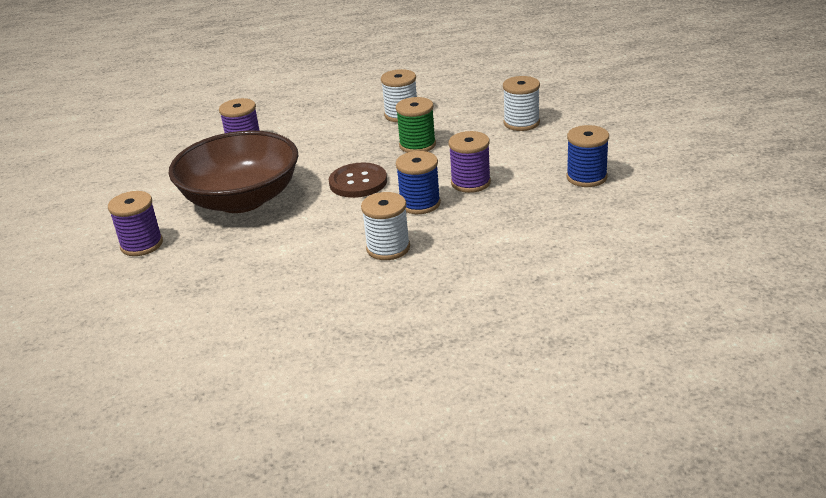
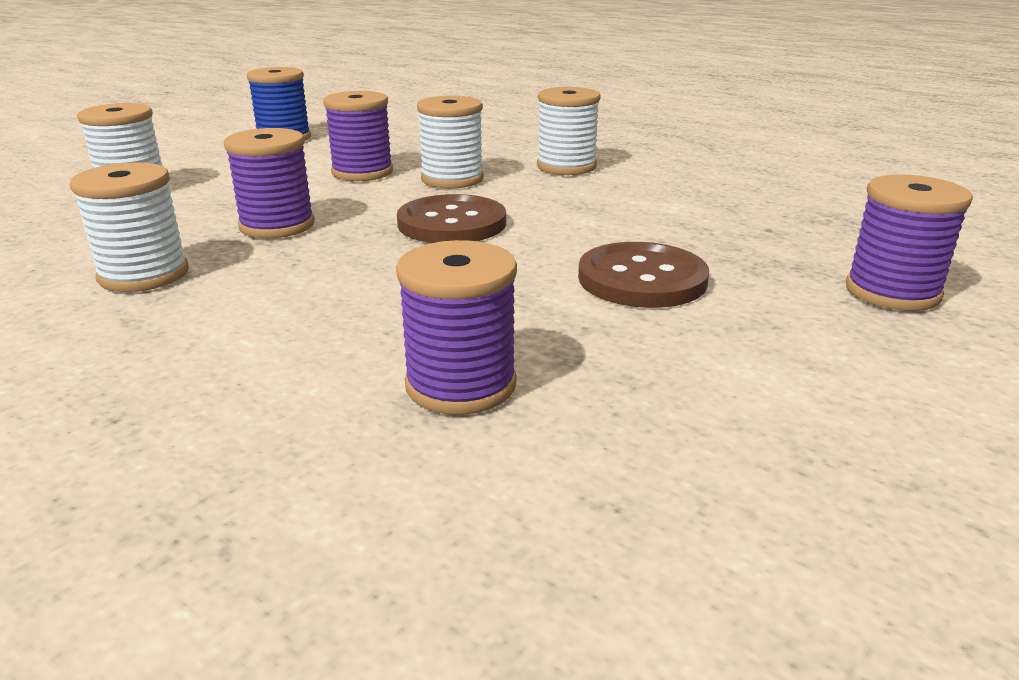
camera: 135 degrees left, 5 degrees down
(241, 199) = (642, 279): brown bowl -> brown button
(417, 145) = (277, 225): green spool -> purple spool
(420, 204) = (452, 179): blue spool -> white spool

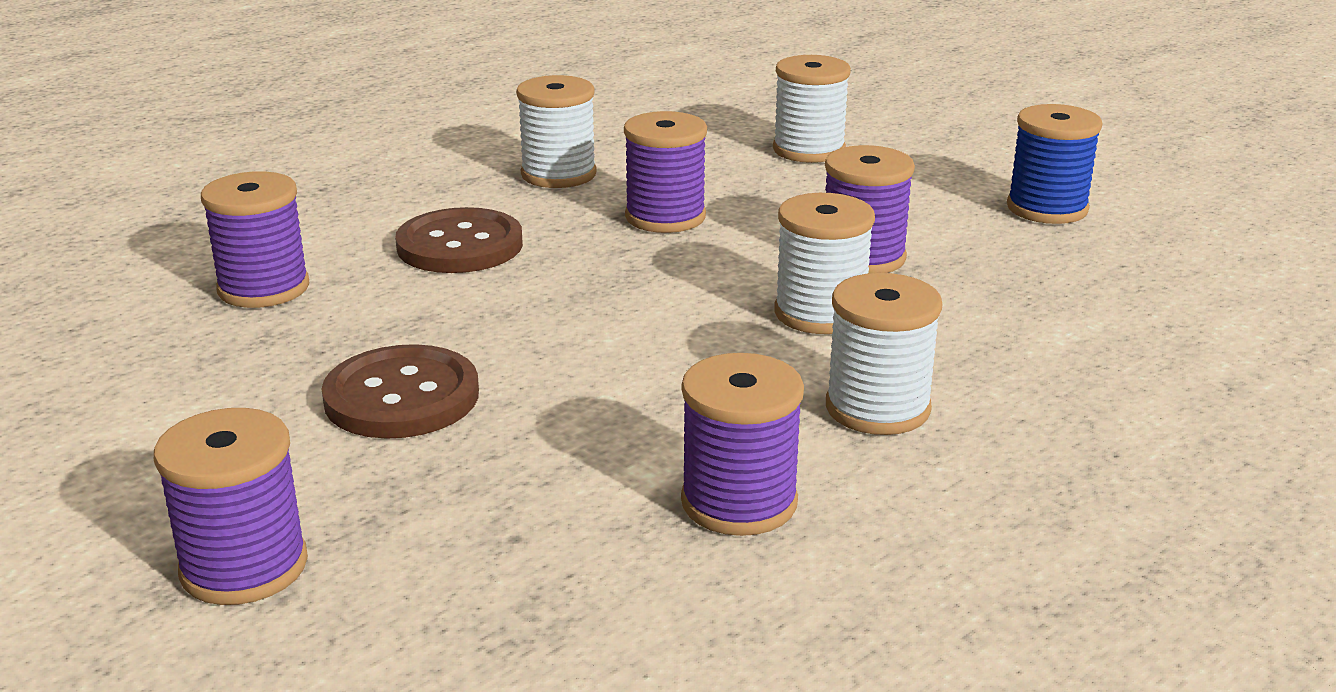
camera: 100 degrees right, 0 degrees up
(452, 223) = (635, 304): brown button -> brown button (460, 245)
(685, 187) = (739, 502): none -> purple spool

